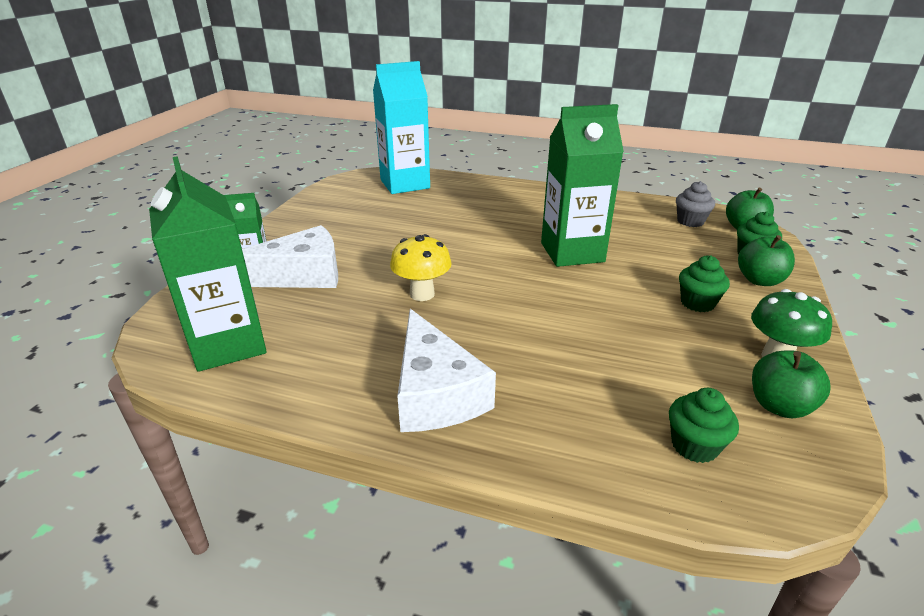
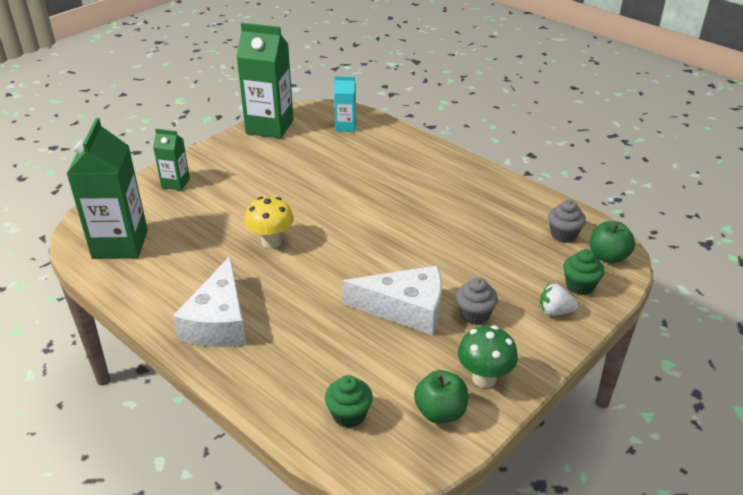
camera: 25 degrees right, 5 degrees up
(301, 275) = (200, 200): white cheese -> white cheese (405, 309)
(405, 184) = (345, 127): turquoise carton -> turquoise carton, size x0.52
(572, 252) = (421, 237): green carton -> green carton (269, 127)
(697, 303) = (474, 315): green cupcake -> grey cupcake
(759, 280) = (555, 311): green apple -> white strawberry

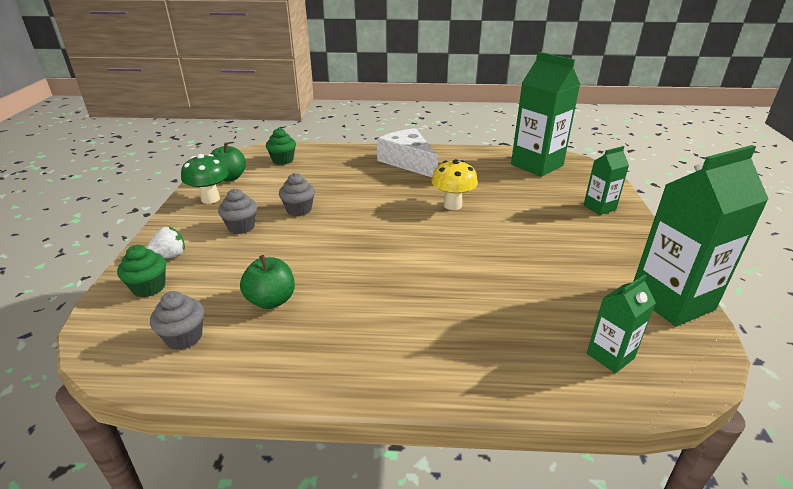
camera: 140 degrees right, 5 degrees down
(345, 127) = (610, 356): turquoise carton -> green carton
(405, 309) = (299, 210): white cheese -> grey cupcake
(608, 256) = (118, 335): green apple -> green apple (271, 300)

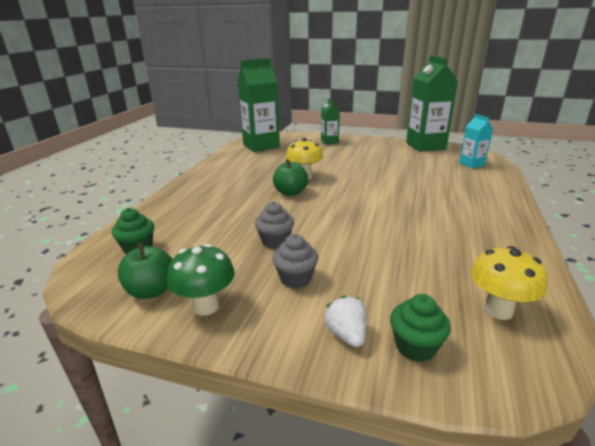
camera: 75 degrees left, 5 degrees down
(184, 337) = (498, 310): grey cupcake -> yellow mushroom
(271, 300) = (434, 260): green apple -> green apple (290, 192)
(408, 162) = (213, 183): white cheese -> none
(610, 356) = (471, 164): green carton -> turquoise carton

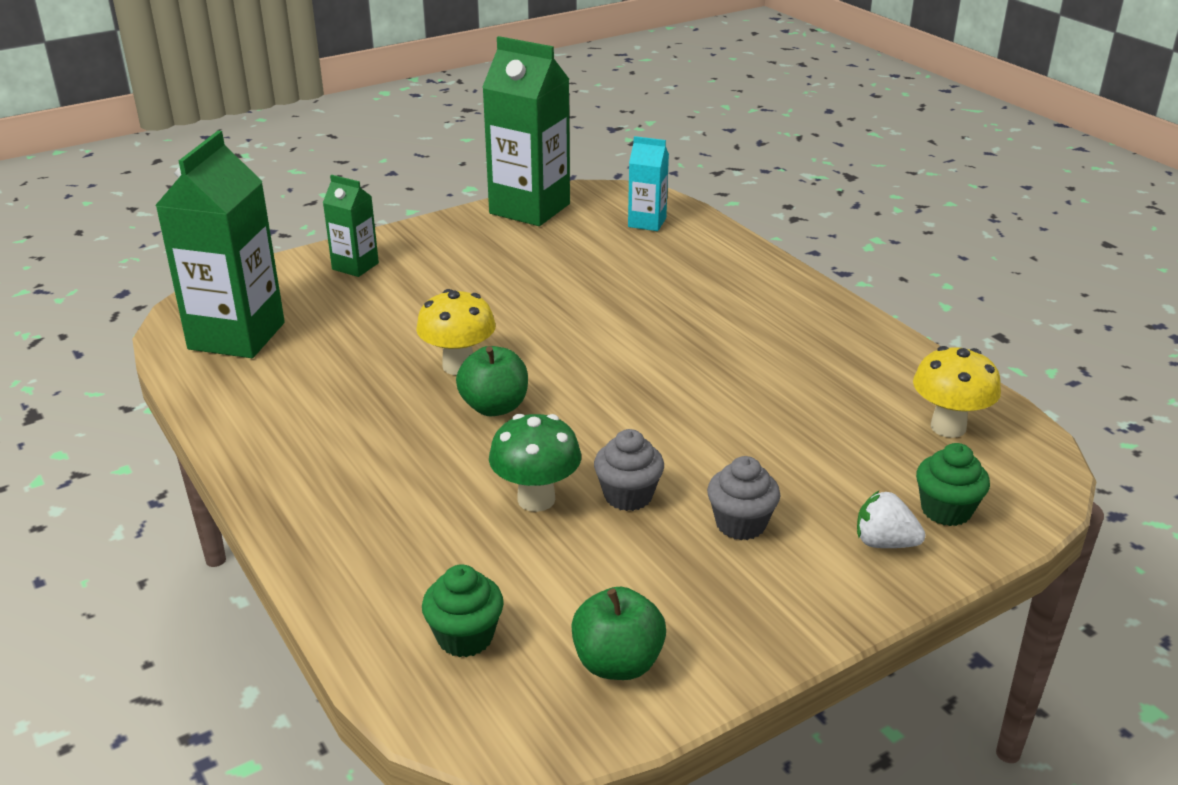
camera: 50 degrees left, 5 degrees up
(206, 306) = (715, 625): green mushroom -> green mushroom (536, 499)

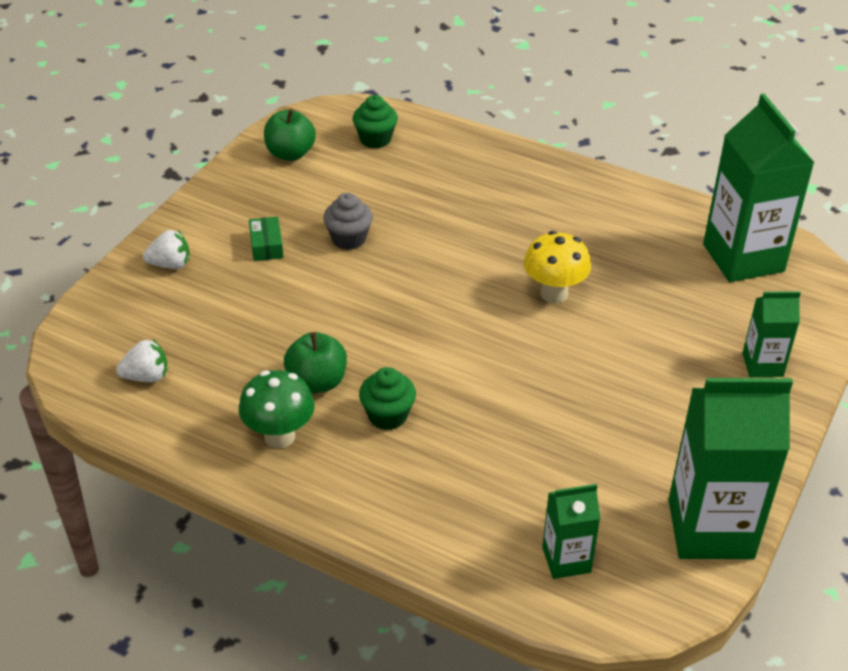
camera: 150 degrees right, 10 degrees up
(494, 407) = (492, 269): green apple -> green apple (317, 382)
(536, 499) = (403, 217): green mushroom -> green mushroom (279, 436)
(647, 222) = (566, 560): turquoise carton -> green carton
(740, 524) = (266, 245): grey cupcake -> green box
(946, 510) = (134, 302): green cupcake -> green cupcake (388, 415)
(948, 427) = (146, 376): yellow mushroom -> white strawberry

